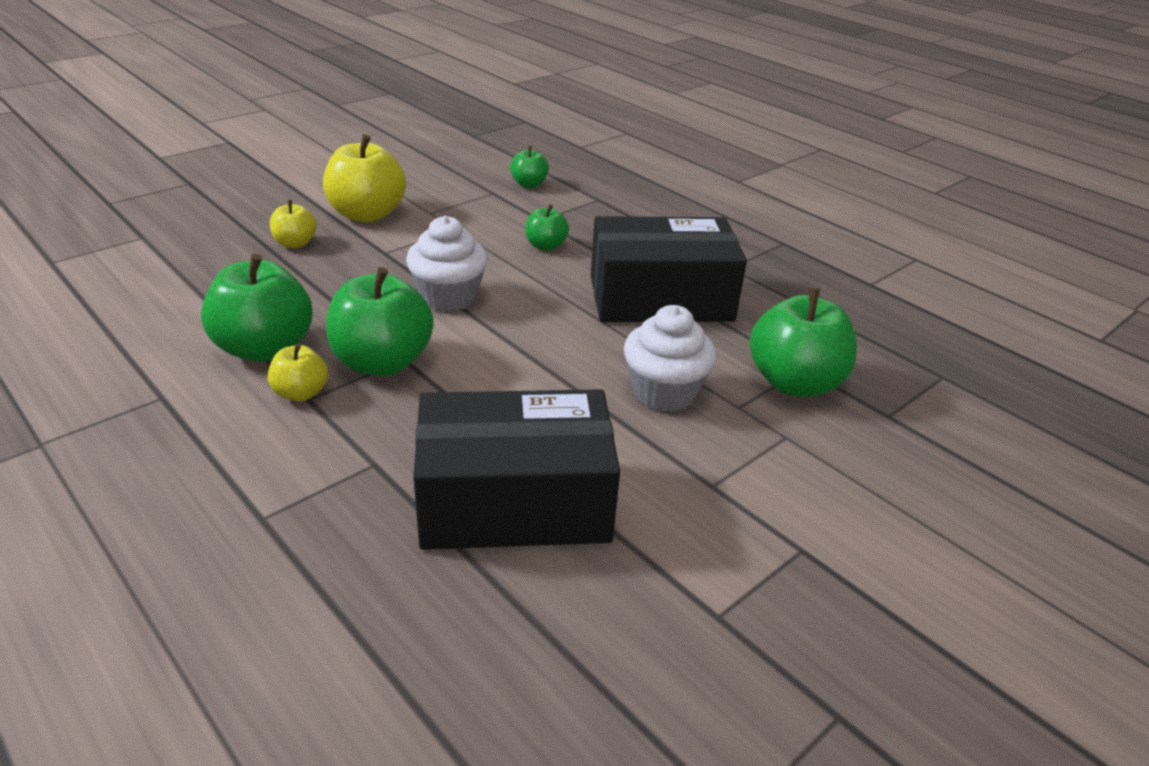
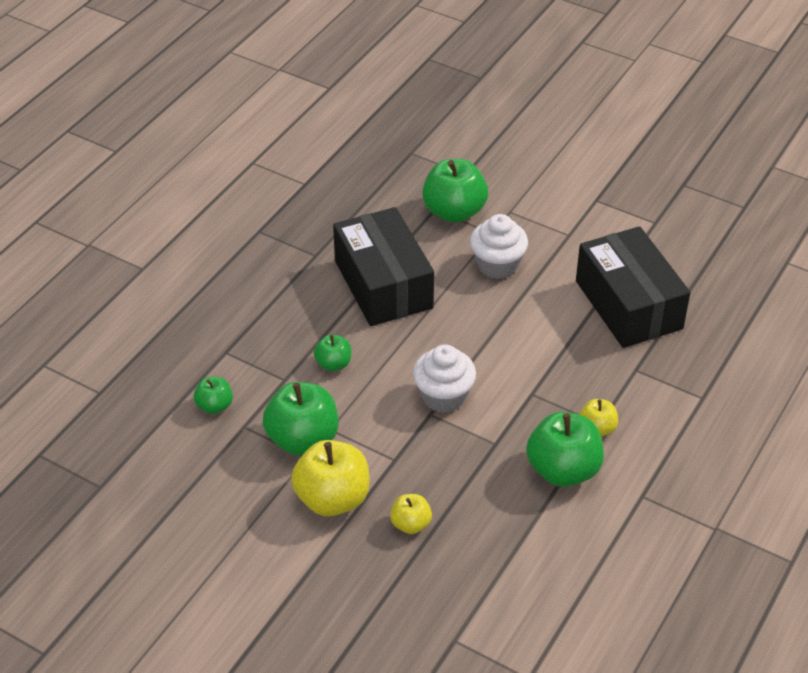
camera: 105 degrees left, 10 degrees up
(382, 362) = (542, 402): green apple -> green apple (303, 439)

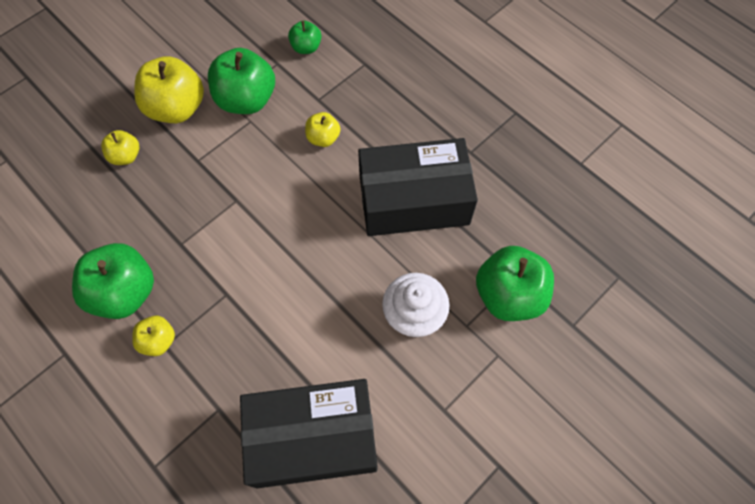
camera: 105 degrees right, 20 degrees up
(333, 364) = (323, 138): green apple -> yellow apple
(443, 396) = (252, 216): white cupcake -> none

